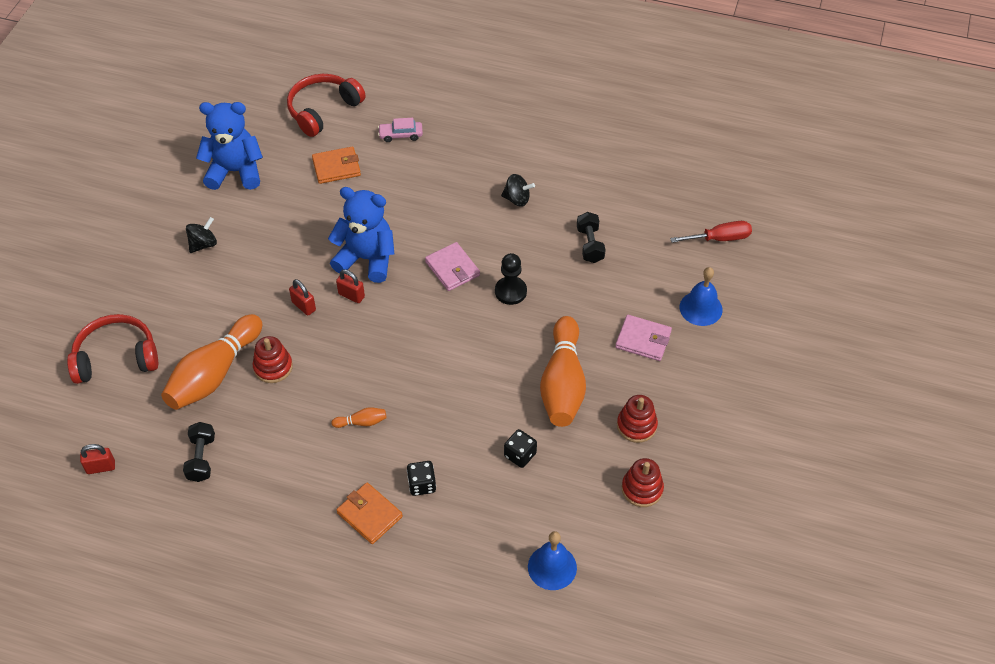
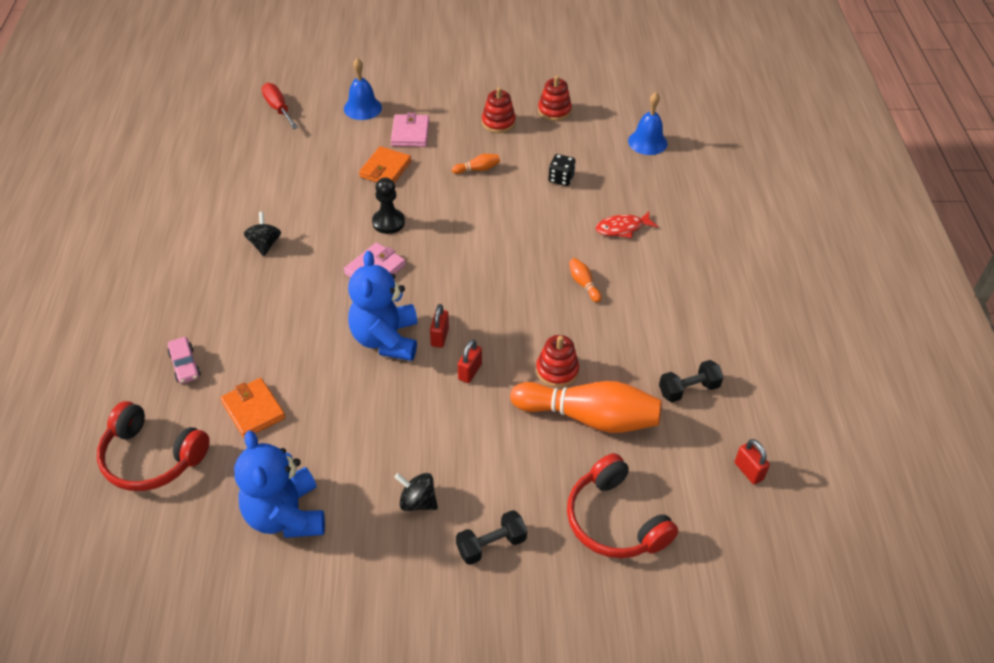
camera: 110 degrees left, 5 degrees down
(369, 515) = (670, 252): orange wallet -> orange wallet (385, 169)
(422, 484) = (622, 228): black dice -> red fish
(562, 384) = (477, 169): orange bowling pin -> orange bowling pin, size x0.41
(590, 245) = (311, 183): black dumbbell -> black dumbbell (491, 545)

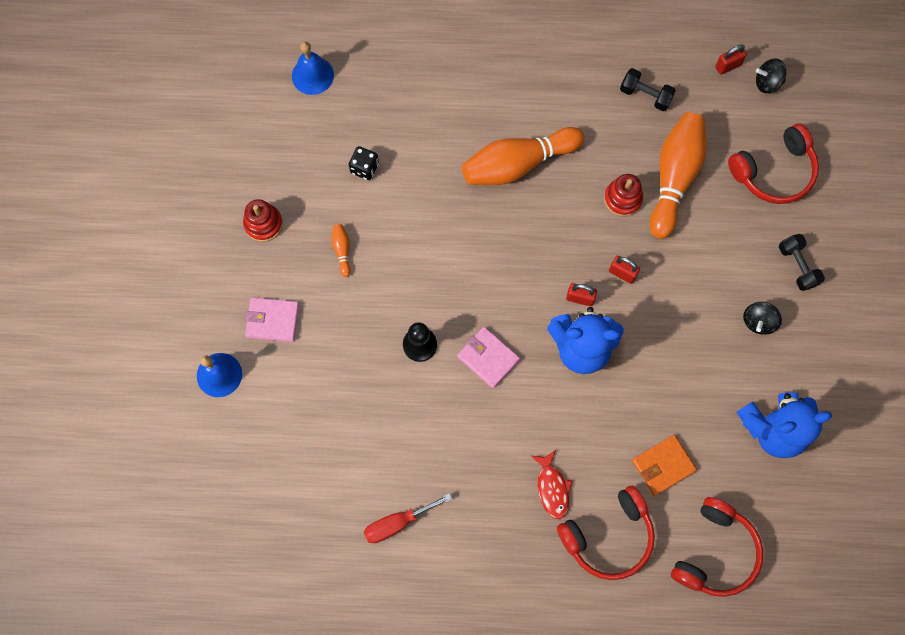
camera: 85 degrees left, 25 degrees up
(185, 365) = (608, 536): pink car -> red headphones
(265, 244) = (445, 472): black spinning top -> black spinning top (767, 82)
(278, 108) = (209, 475): red screwdriver -> red screwdriver (397, 523)
(385, 169) = (333, 348): orange wallet -> none
(554, 111) = (248, 163): red stacking toy -> none
(583, 284) = (518, 164): orange bowling pin -> orange bowling pin, size x2.47
(622, 228) = (443, 119): red fish -> red fish (552, 488)
(688, 389) = (645, 95): black dumbbell -> black dumbbell turned 45 degrees counterclockwise

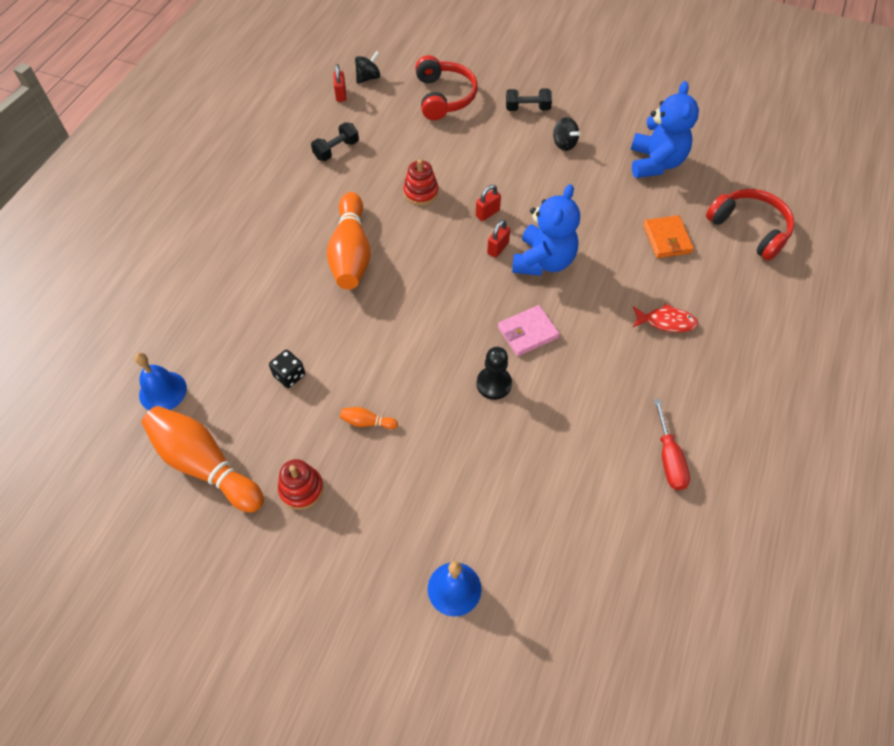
camera: 70 degrees left, 15 degrees down
(272, 320) = (414, 512): pink wallet -> none
(608, 536) = (720, 295): red headphones -> none
(674, 178) = (419, 155): orange bowling pin -> orange bowling pin (205, 465)
(767, 82) = (368, 78): black spinning top -> black spinning top turned 150 degrees counterclockwise

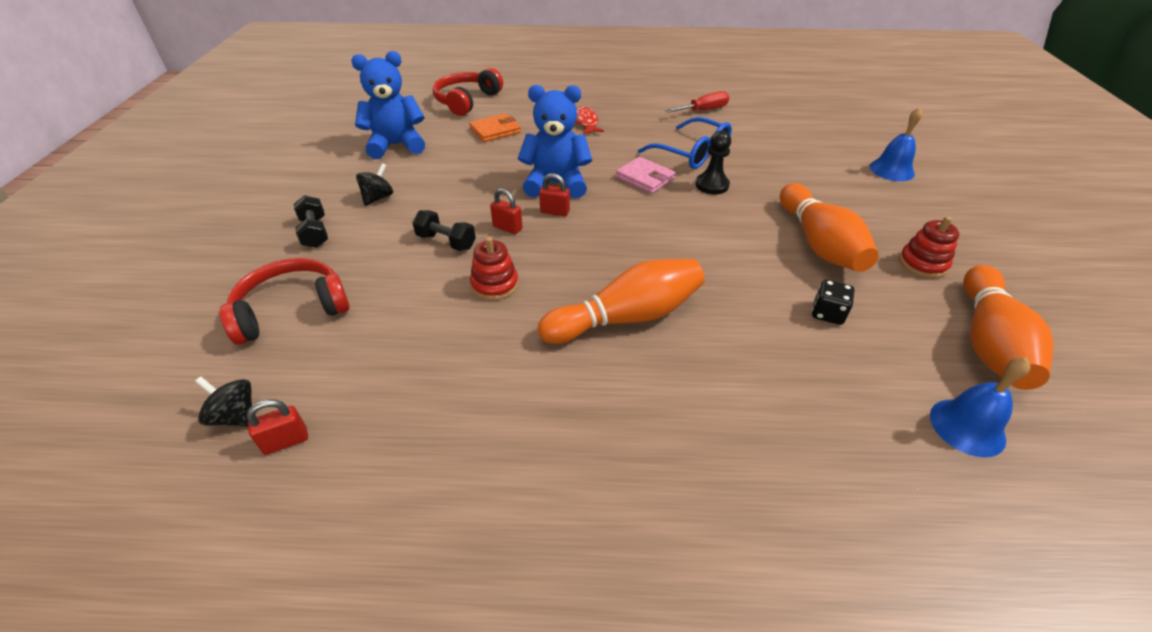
camera: 110 degrees left, 15 degrees down
(336, 150) = (435, 398): black dumbbell -> black dumbbell (446, 242)
(367, 422) = (818, 243): orange bowling pin -> orange bowling pin, size x2.47
(563, 395) = (692, 153): none -> blue glasses

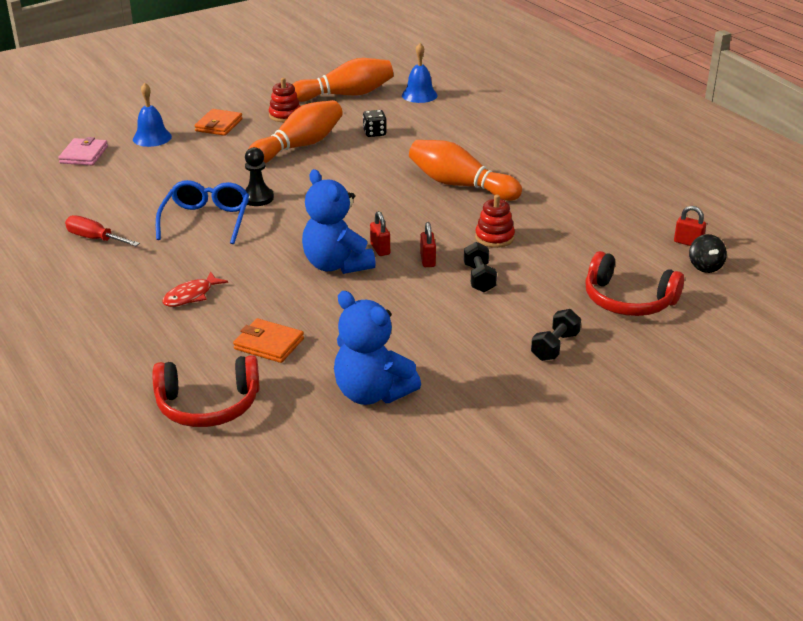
camera: 125 degrees left, 10 degrees down
(378, 198) = (471, 345): black spinning top -> none
(645, 178) = (278, 228): pink wallet -> pink wallet (84, 155)
(909, 212) = (219, 125): none -> orange wallet

